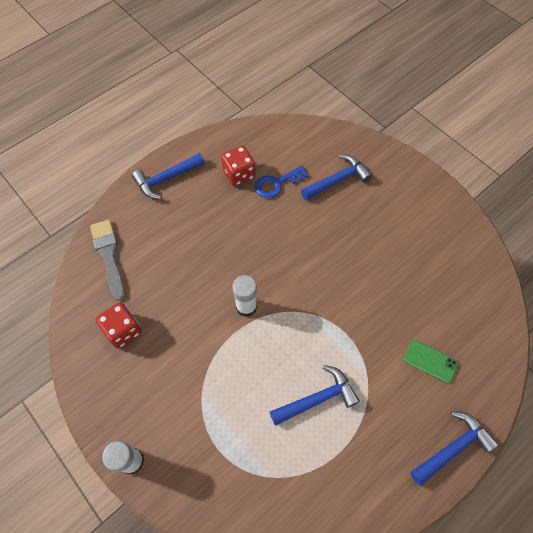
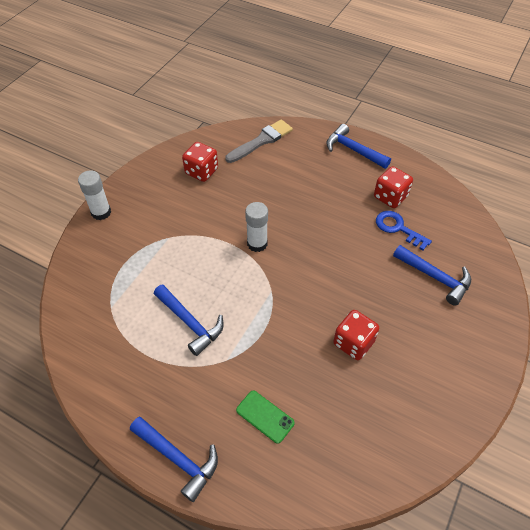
camera: 70 degrees right, 10 degrees down
(381, 266) = (353, 343): none -> red dice
(430, 361) = (265, 416): green phone -> green phone turned 60 degrees counterclockwise

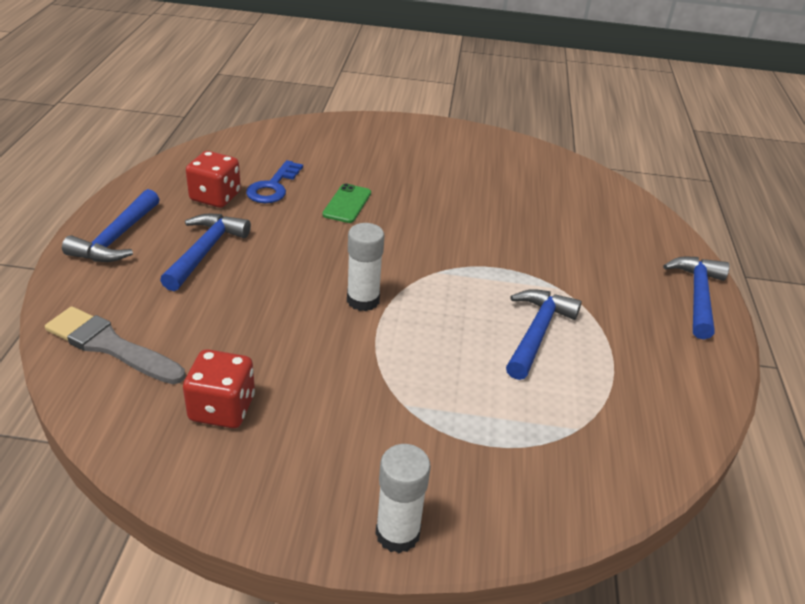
camera: 115 degrees left, 15 degrees down
(265, 416) = (597, 246): green phone -> green phone (347, 204)
(353, 343) = (464, 202): red dice -> none
(435, 277) = (339, 158): blue hammer -> blue hammer (205, 251)

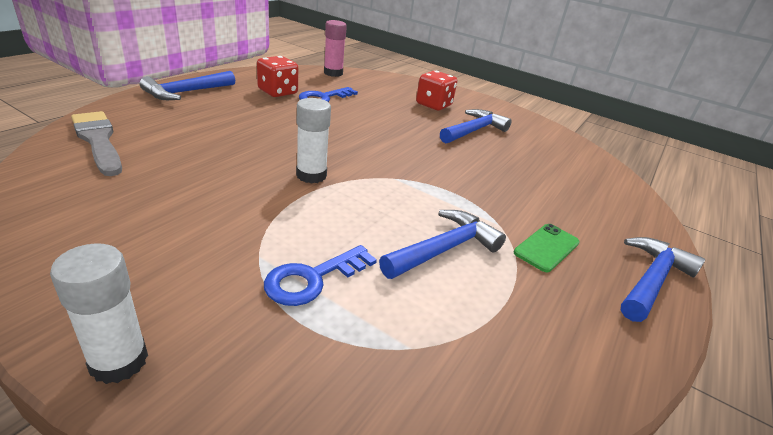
camera: 25 degrees right, 5 degrees down
(205, 251) = (233, 114): blue hammer -> blue hammer (474, 130)
(222, 408) = (114, 202): red dice -> red dice (433, 105)
(244, 141) = (333, 73): none -> pink glue stick
(347, 204) = (367, 120): green phone -> green phone (546, 247)
(464, 405) = (313, 278): none -> blue key

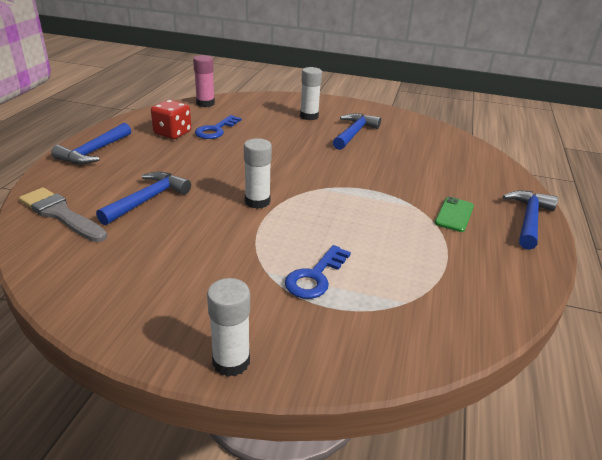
camera: 15 degrees left, 0 degrees up
(433, 105) = (309, 116): red dice -> white glue stick
(444, 249) = (388, 233): blue hammer -> blue hammer (148, 199)

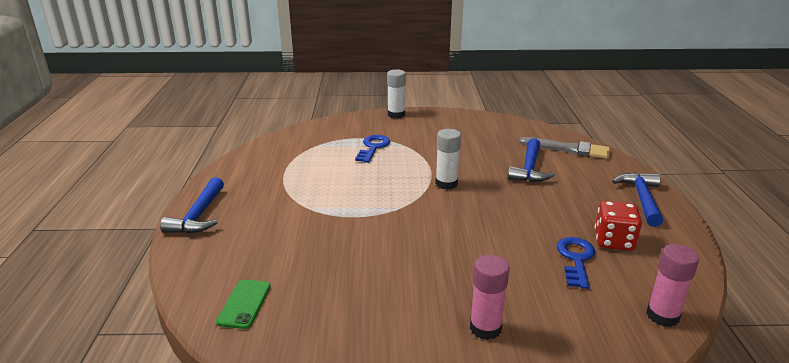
camera: 165 degrees right, 5 degrees down
(309, 116) = (485, 328): white glue stick -> pink glue stick
(354, 133) = (398, 303): blue hammer -> none
(454, 214) = (271, 206): green phone -> green phone (244, 304)

